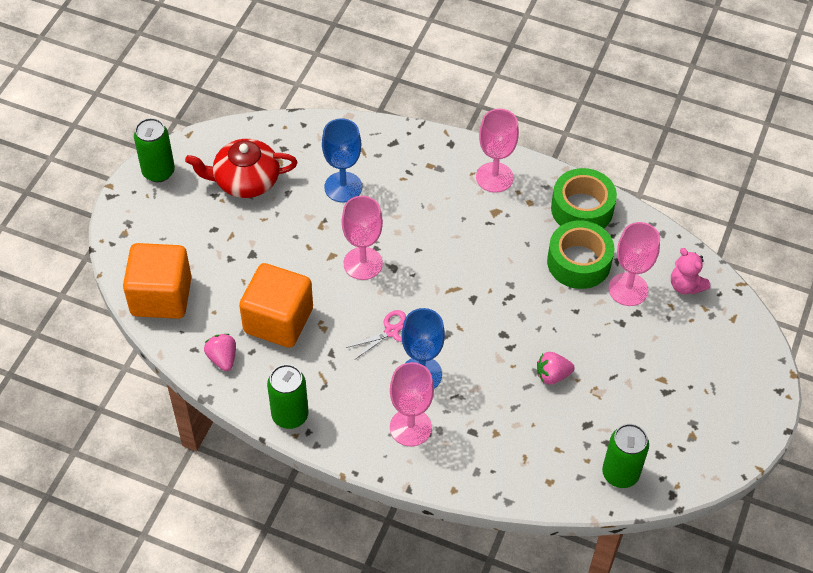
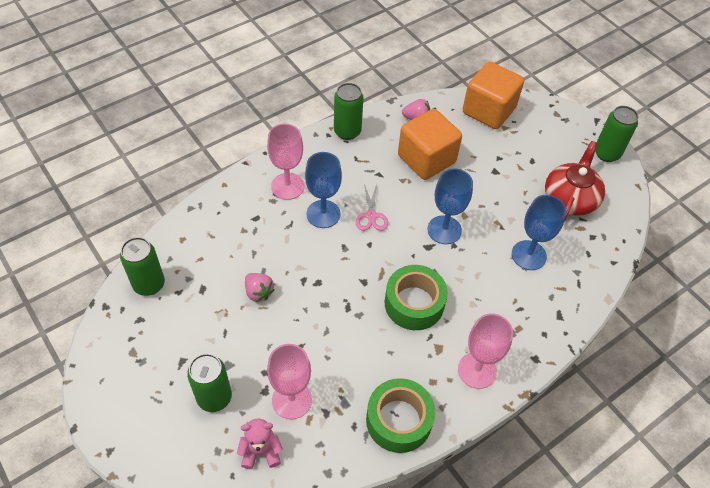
camera: 120 degrees right, 0 degrees up
(363, 263) = (444, 230): pink goblet -> blue goblet
(552, 375) = (258, 292): pink strawberry -> pink strawberry turned 120 degrees clockwise
(579, 262) = (345, 379): green tape -> green tape (414, 303)
(674, 345) = (214, 397): none -> green can

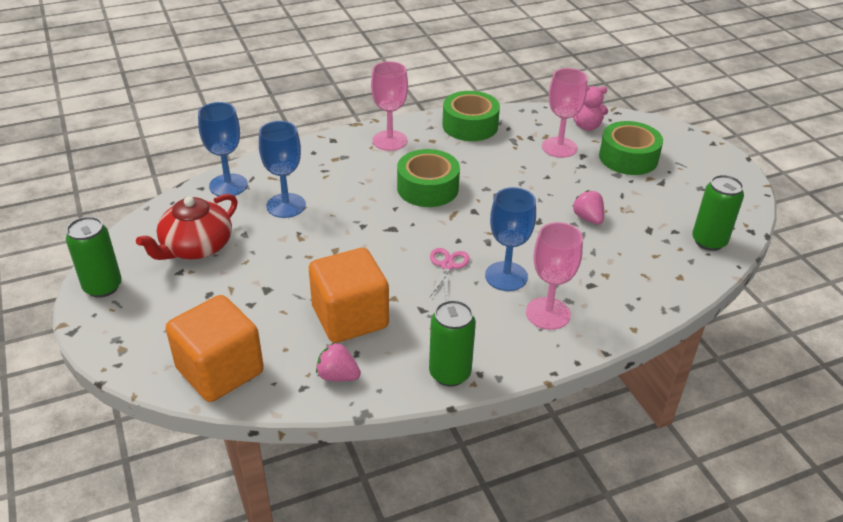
camera: 165 degrees left, 15 degrees down
(214, 397) = (628, 158): green can -> green tape
(444, 230) = (366, 240): blue goblet -> blue goblet (228, 185)

